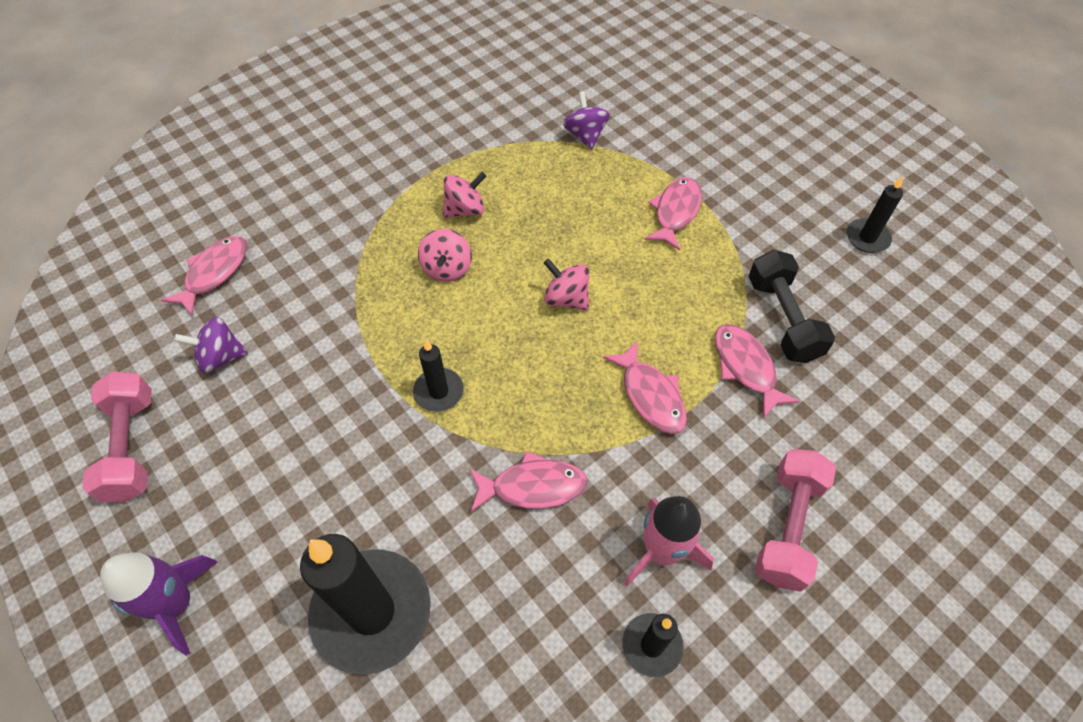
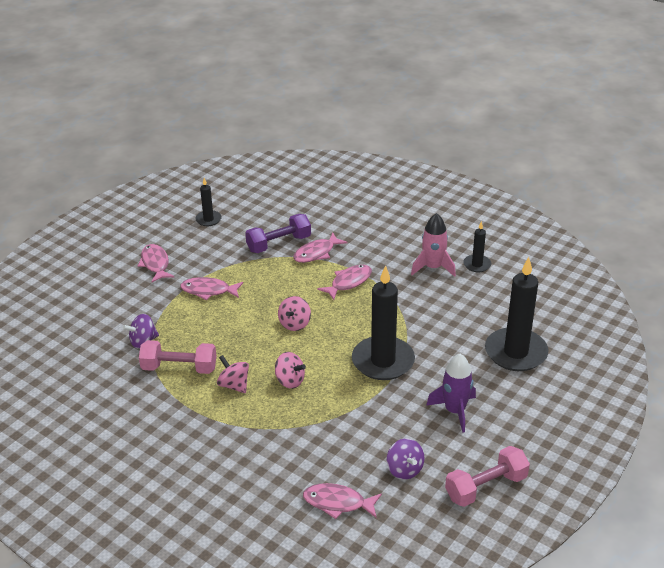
camera: 105 degrees left, 20 degrees down
(176, 604) = (556, 426): purple rocket -> purple rocket (455, 411)
(438, 391) = (383, 361): black candle -> black candle, size x2.03
(447, 269) = (290, 381): pink spinning top -> pink spinning top turned 45 degrees clockwise
(533, 486) = (422, 313): pink fish -> pink fish (155, 264)
(782, 319) = (279, 244): black dumbbell -> purple dumbbell
(788, 527) = (400, 233): pink dumbbell -> pink dumbbell (179, 368)

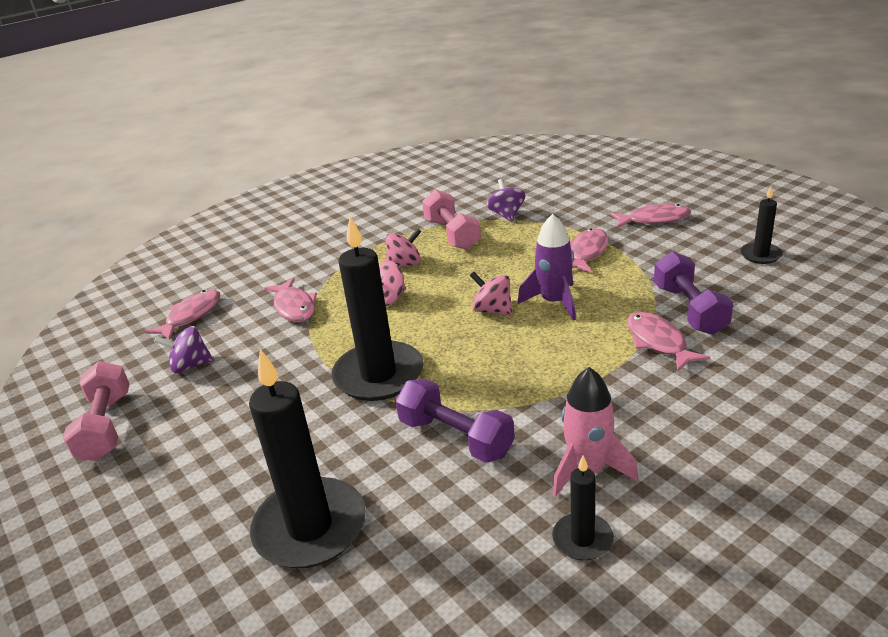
camera: 110 degrees right, 5 degrees down
(179, 368) = (452, 234): pink dumbbell -> pink dumbbell turned 45 degrees counterclockwise
(349, 282) = (571, 365): pink fish -> pink fish (294, 307)
(428, 315) = (455, 437): none -> purple dumbbell
(455, 411) = (242, 425): purple rocket -> purple rocket (554, 302)

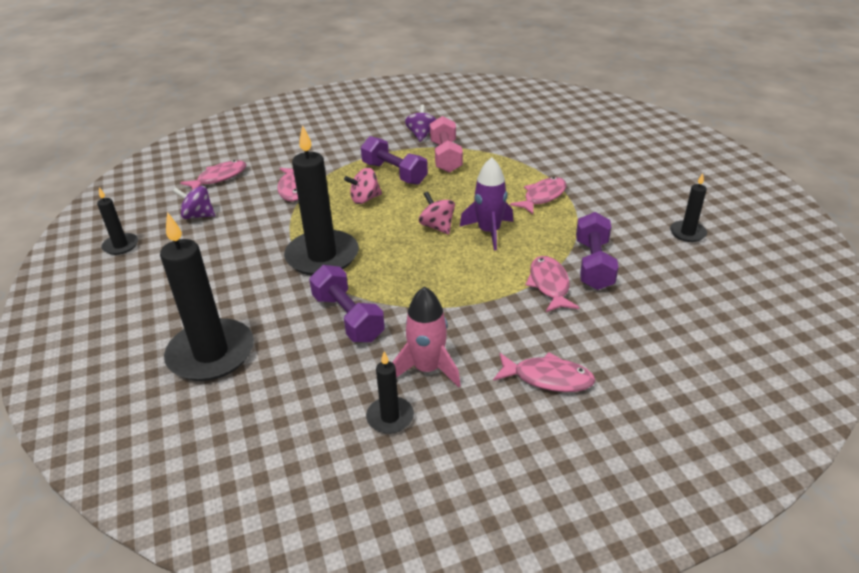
camera: 15 degrees right, 5 degrees up
(106, 426) = (121, 246): pink dumbbell -> black candle
(405, 264) = (394, 173): pink spinning top -> purple dumbbell
(506, 215) = (499, 150): purple spinning top -> purple spinning top (421, 135)
(654, 219) = (618, 181): pink fish -> pink fish (548, 378)

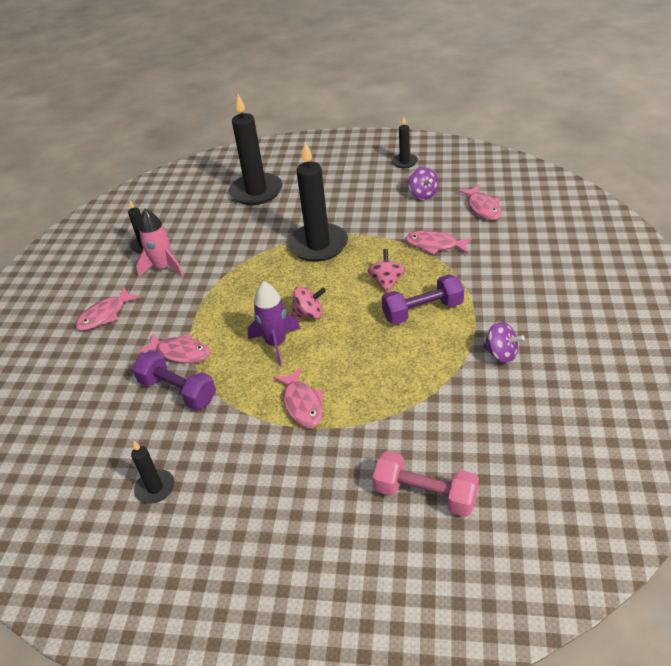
camera: 120 degrees right, 5 degrees up
(198, 216) = (423, 194): purple spinning top -> purple spinning top turned 120 degrees clockwise
(348, 318) = (239, 245): purple dumbbell -> none
(445, 157) = (435, 358): pink dumbbell -> pink dumbbell (425, 495)

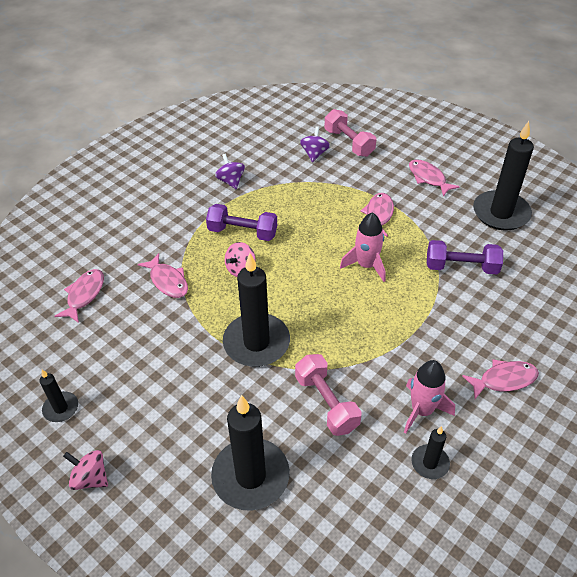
camera: 150 degrees left, 5 degrees up
(155, 488) = (501, 213): black candle -> black candle, size x2.03
(178, 391) = (461, 267): purple dumbbell -> purple dumbbell turned 60 degrees counterclockwise
(180, 352) = (445, 298): pink fish -> pink fish (428, 178)
(236, 240) = (326, 403): none -> pink dumbbell
(276, 343) = (366, 265): purple rocket -> pink rocket
(309, 314) = (323, 276): pink spinning top -> pink spinning top (90, 478)
(423, 194) = (105, 345): purple spinning top -> purple spinning top (314, 154)

